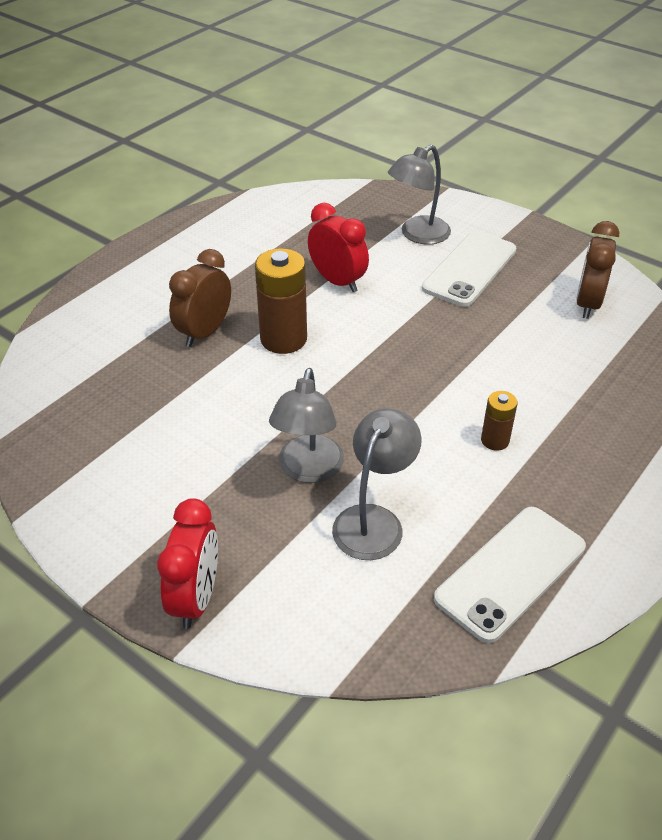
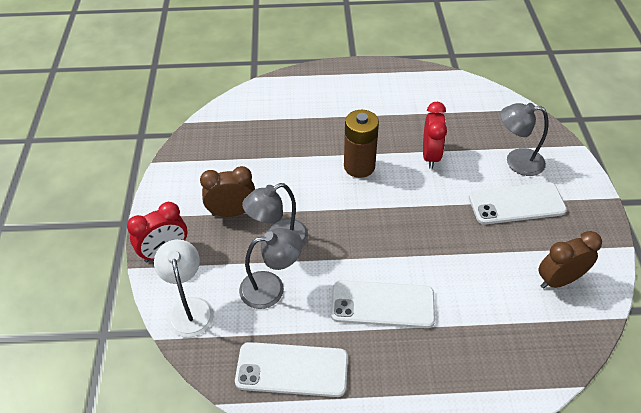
camera: 50 degrees right, 5 degrees up
(204, 332) = (329, 135): brown clock -> brown clock (232, 212)
(319, 623) = (189, 308): none -> white lamp
(495, 440) = (382, 304): brown battery -> white phone

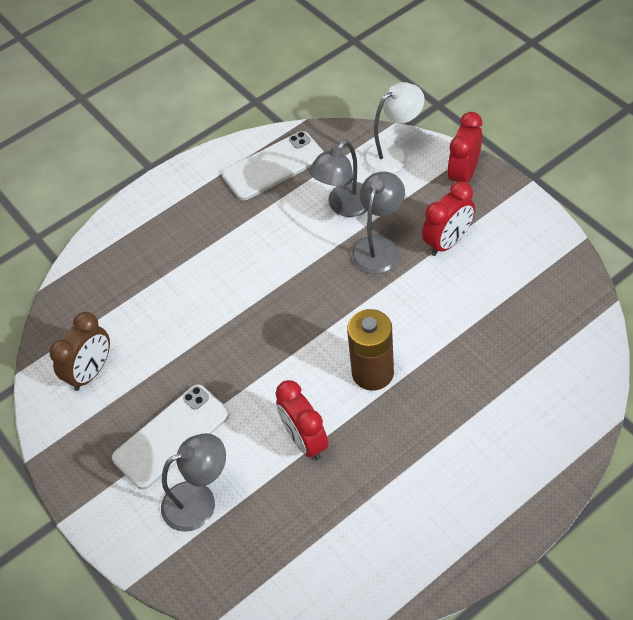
camera: 150 degrees right, 5 degrees up
(189, 308) = (393, 153): white lamp -> white lamp turned 75 degrees counterclockwise
(232, 212) = (448, 242): brown clock -> red clock
(382, 304) = (240, 251): white phone -> none

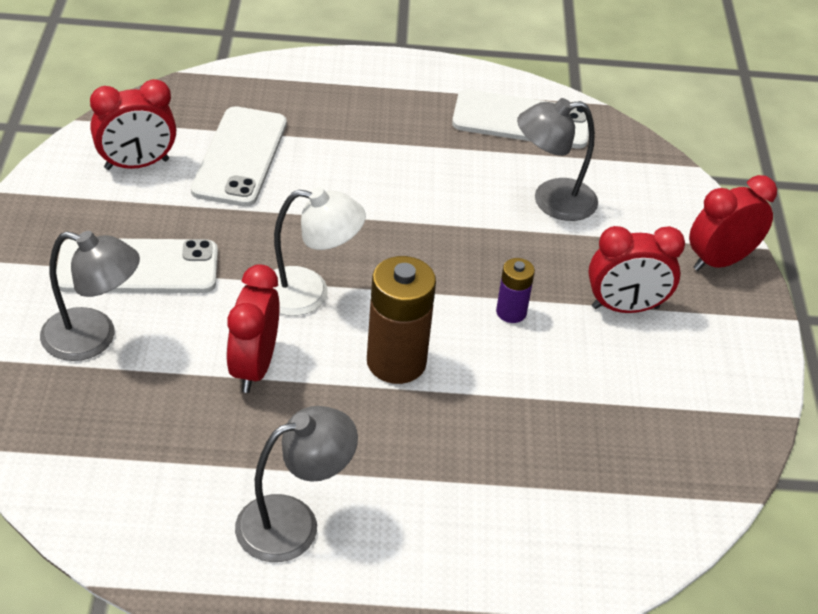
camera: 30 degrees right, 10 degrees down
(91, 372) = (137, 164): brown clock -> red clock
(145, 317) = (240, 157): none -> white phone
(379, 246) = (544, 259): grey lamp -> grey lamp (293, 522)
(393, 153) = (663, 191): white lamp -> white lamp (308, 293)
(396, 293) = (511, 312): none -> purple battery

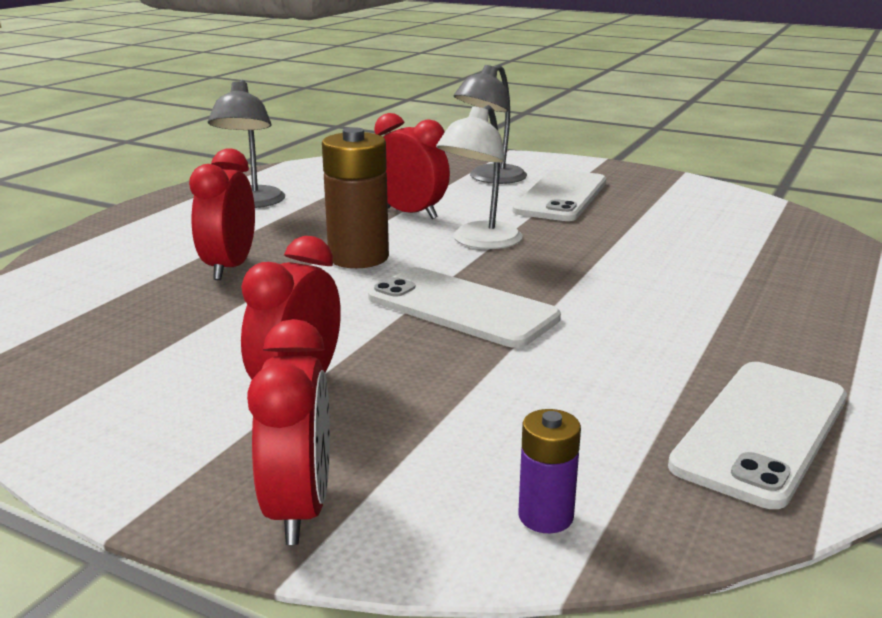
camera: 120 degrees right, 20 degrees down
(137, 164) = (708, 210): red clock -> red clock (229, 267)
(240, 157) = (709, 247): white phone -> white phone (461, 308)
(511, 312) = (365, 320): purple battery -> purple battery (545, 516)
(551, 201) = (543, 399): grey lamp -> none

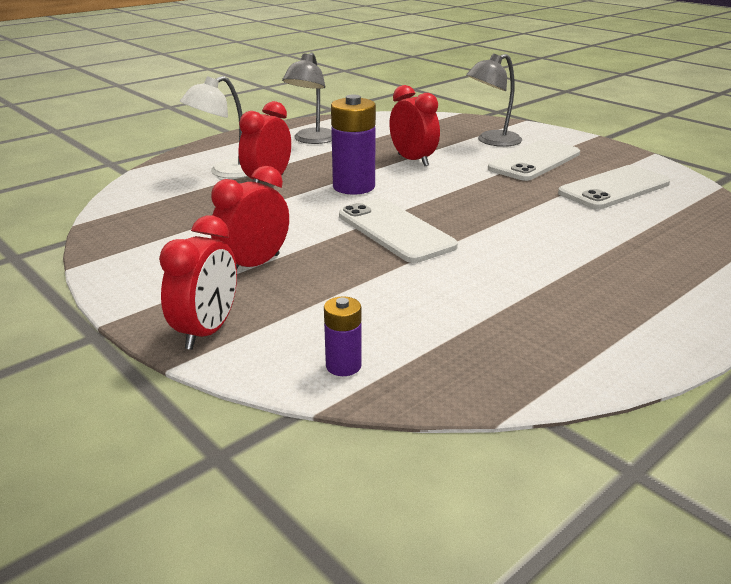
camera: 20 degrees right, 5 degrees up
(358, 257) = (353, 187): brown battery -> purple battery
(479, 242) = (445, 187): white lamp -> white lamp (225, 172)
(761, 431) = (533, 346): white phone -> white phone (614, 188)

